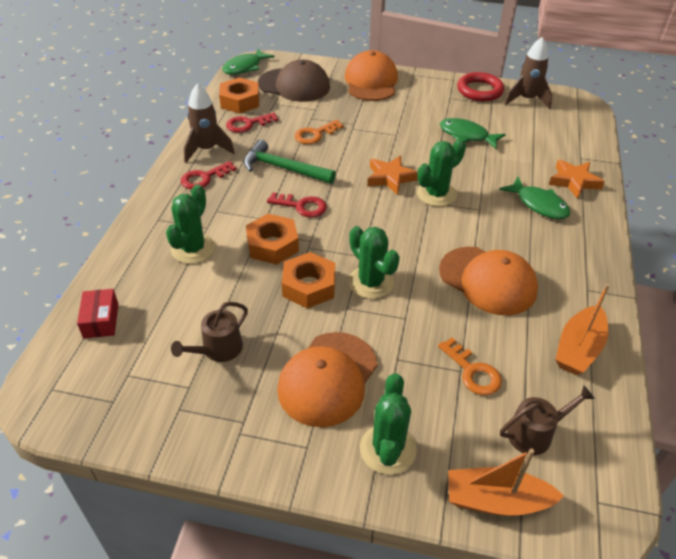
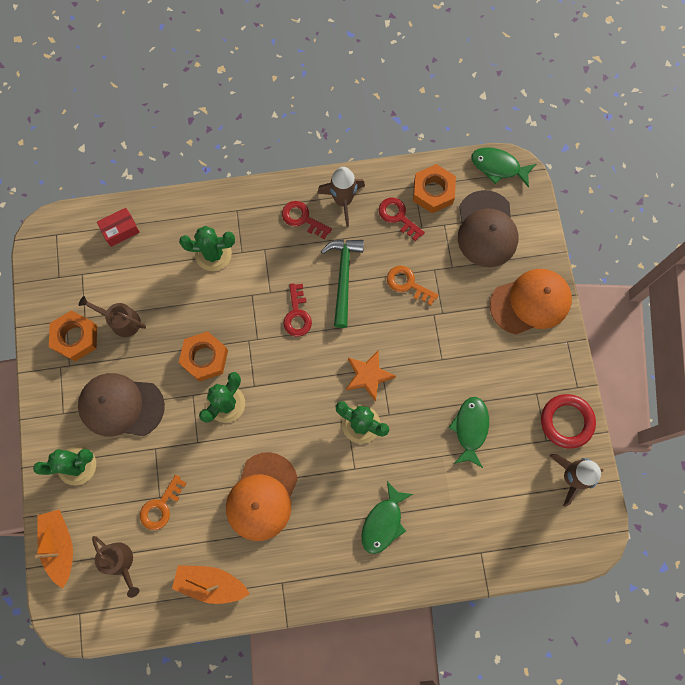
camera: 70 degrees right, 30 degrees up
(272, 245) = (240, 311): orange nut -> orange nut (75, 337)
(328, 378) = (121, 406): orange cap -> brown cap
(574, 181) = (435, 551): orange star -> none

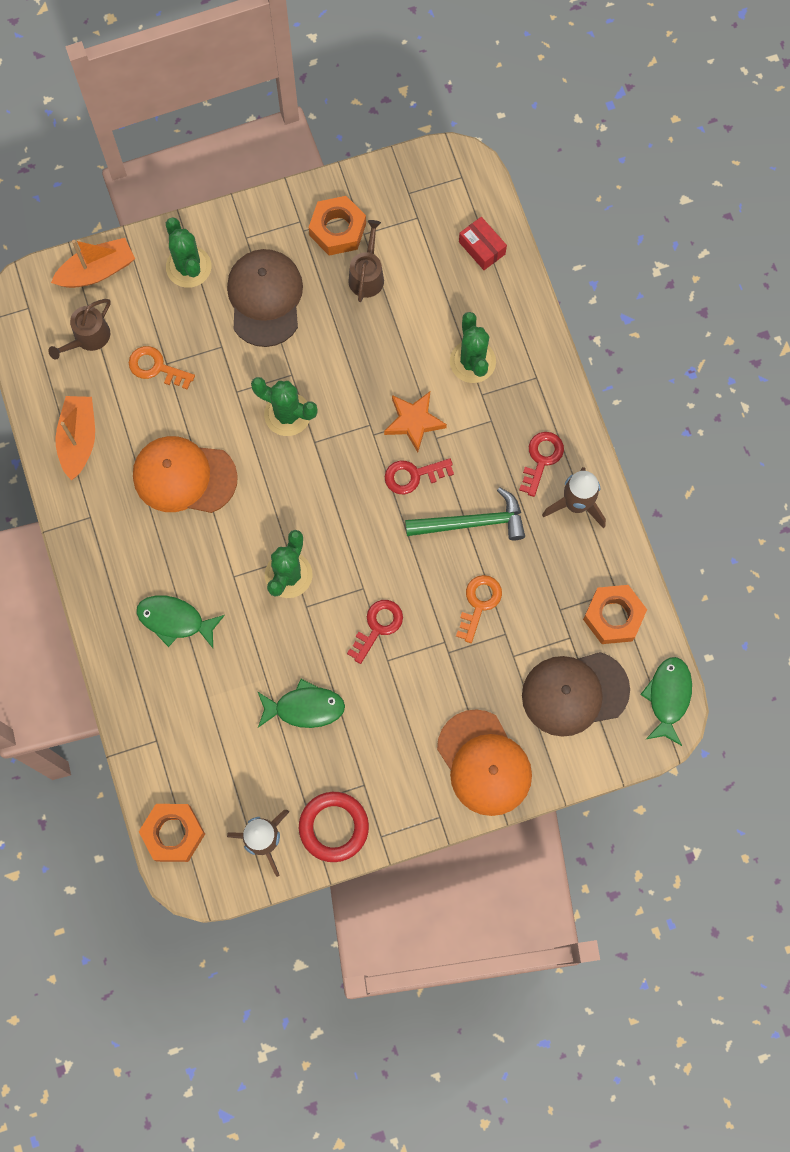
camera: 80 degrees right, 0 degrees up
(205, 358) = (339, 379): orange nut -> orange nut (173, 833)
(368, 376) = (350, 574): orange star -> orange star (414, 422)
(398, 216) = (569, 577): red key -> red key (378, 627)

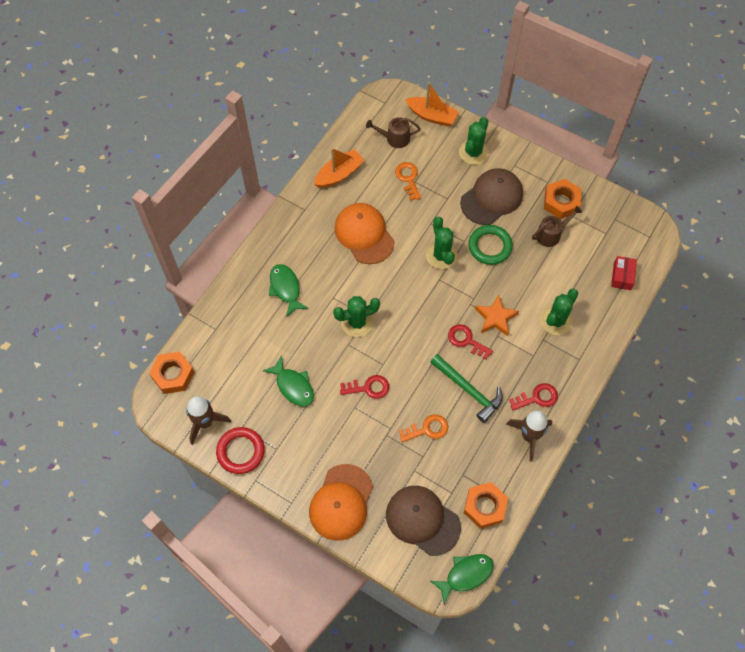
camera: 50 degrees right, 10 degrees down
(323, 353) = (490, 246): none -> green ring

